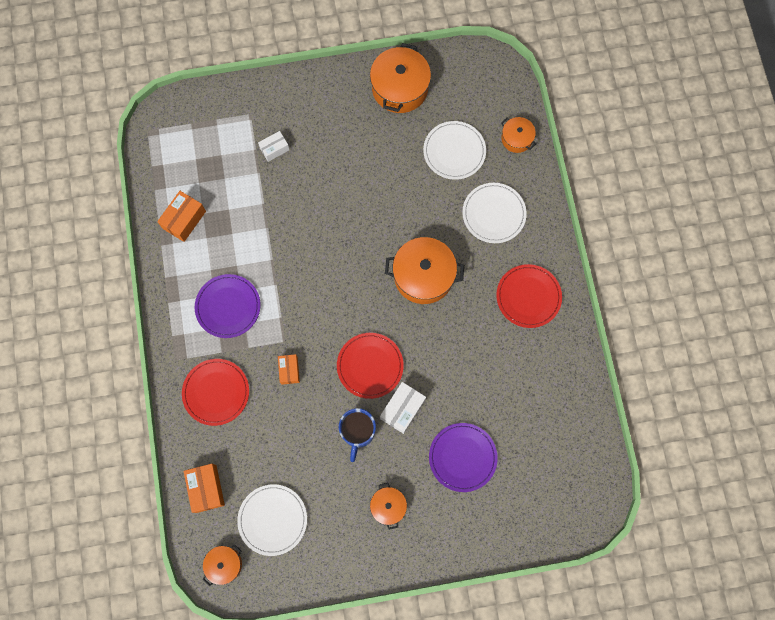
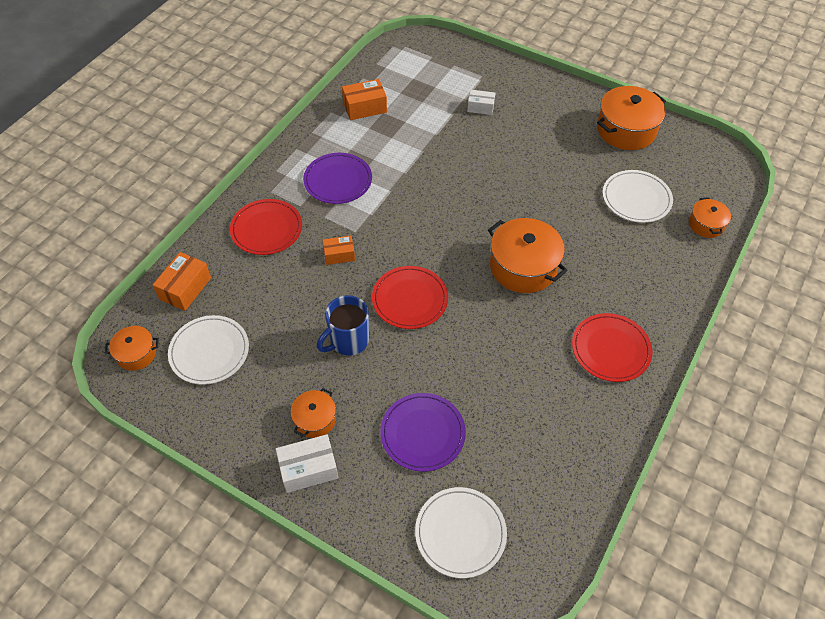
camera: 40 degrees right, 20 degrees down
(289, 370) = (339, 255): orange box -> orange box turned 45 degrees clockwise
(402, 409) = (405, 352): white box -> white box (308, 469)
(493, 214) = (633, 264): white plate -> white plate (460, 533)

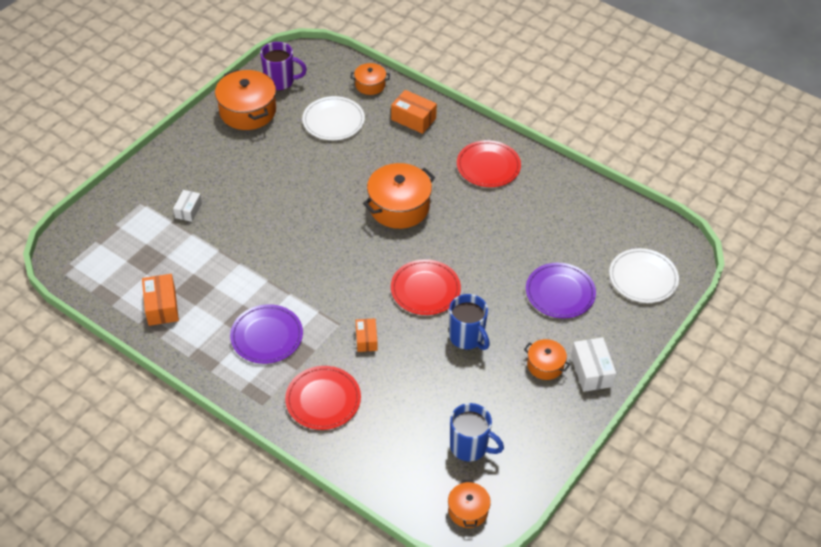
camera: 85 degrees left, 5 degrees down
(185, 288) = (391, 471): orange box -> orange box (413, 119)
(209, 351) = (470, 447): white plate -> blue mug
(680, 149) = (280, 81): none -> purple mug

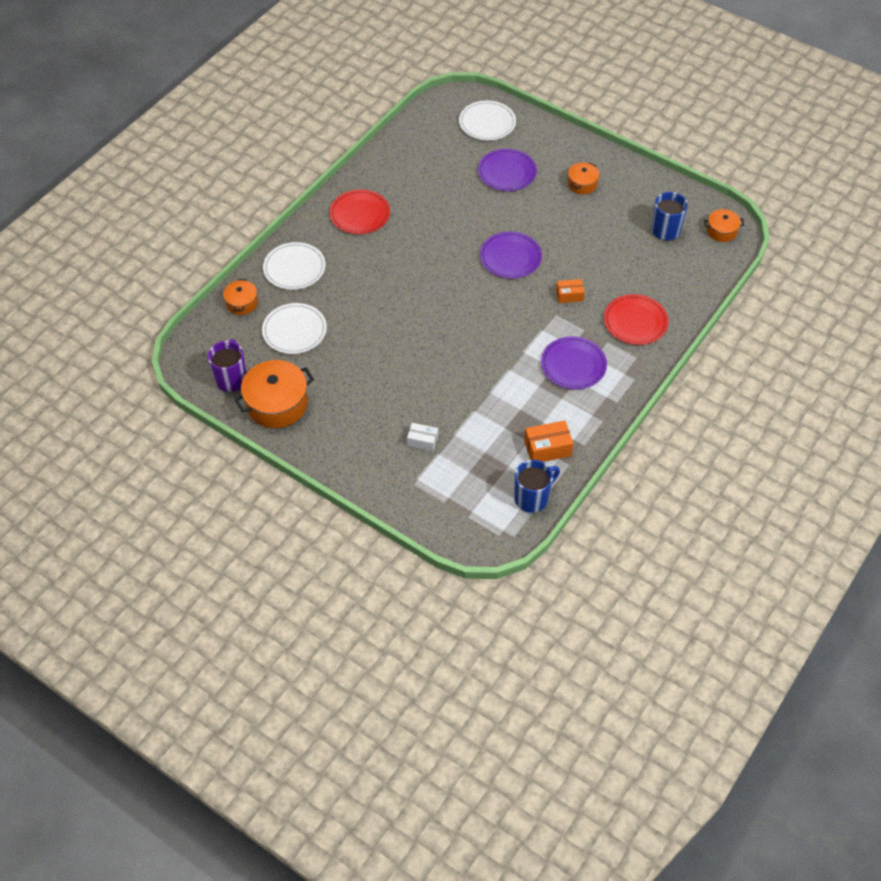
camera: 90 degrees left, 5 degrees up
(399, 207) = (413, 277): orange pot -> none
(413, 119) = (294, 268): orange box -> white plate
(425, 289) = (510, 257): red plate -> purple plate
(467, 337) = (560, 230): blue mug -> blue mug (532, 498)
(591, 371) = (584, 158): white box -> none

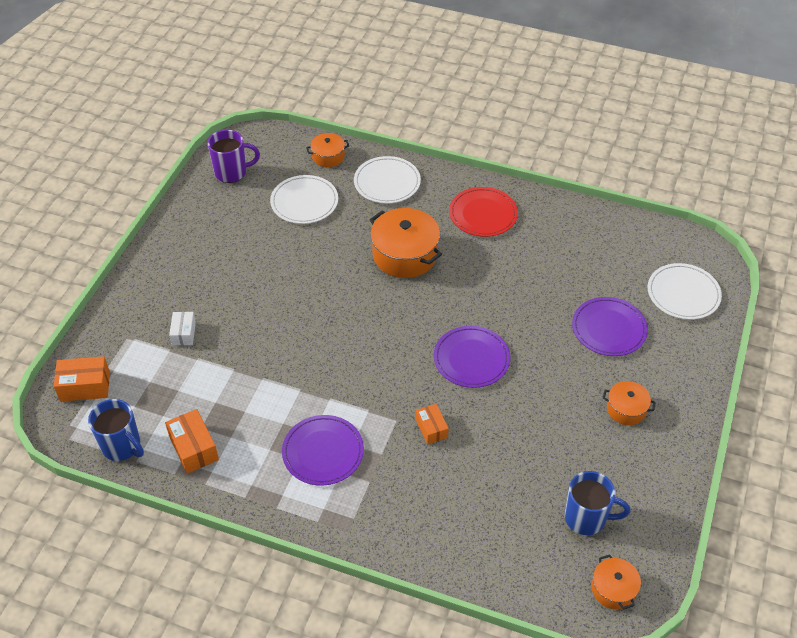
camera: 75 degrees right, 5 degrees down
(277, 404) = (208, 211): orange pot -> orange pot (405, 254)
(460, 520) = (85, 386): none -> orange box
(635, 321) = (411, 507): red plate -> none

